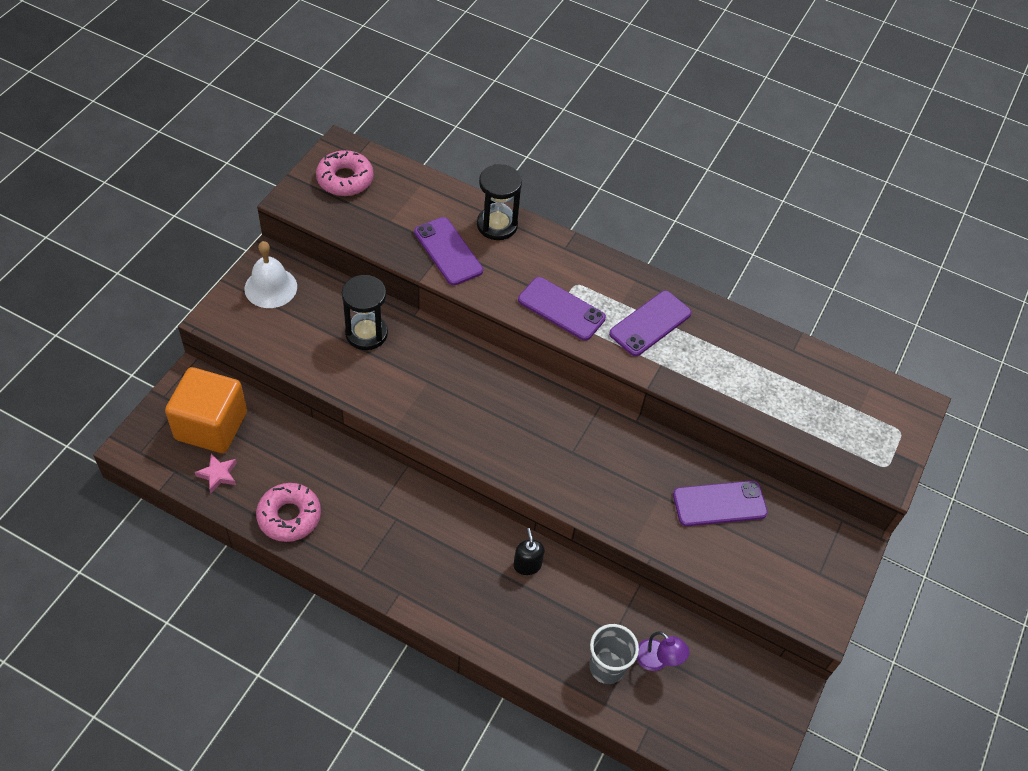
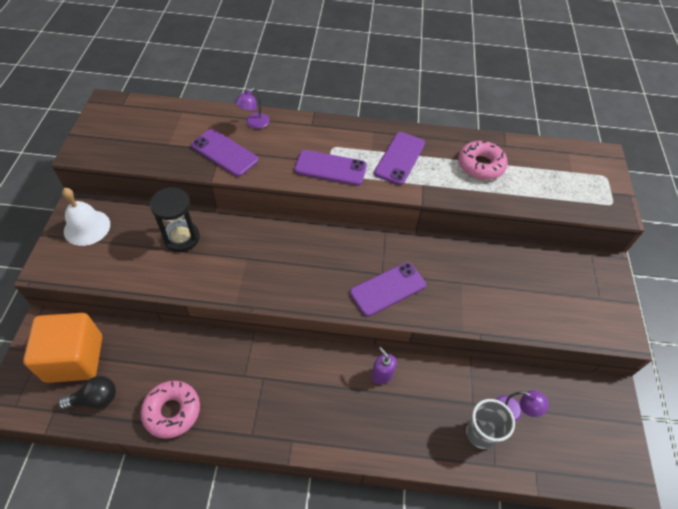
camera: 20 degrees left, 0 degrees up
(218, 475) = (95, 399): pink star -> black light bulb
(345, 179) = (119, 124): pink donut -> pink donut (480, 165)
(497, 225) = (254, 123): black hourglass -> purple lamp
(527, 565) = (382, 375): black soap dispenser -> purple soap dispenser
(719, 504) = (505, 273): purple phone -> purple phone (387, 289)

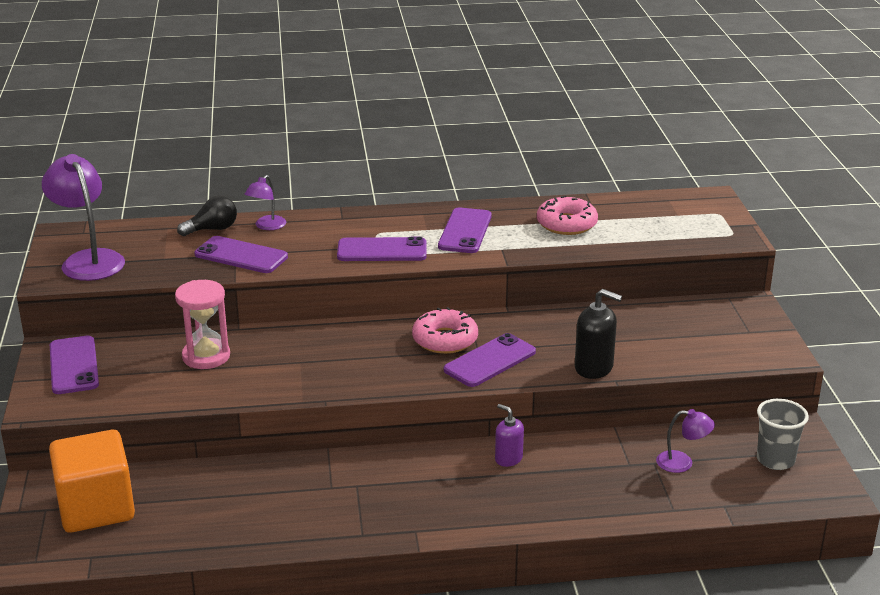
camera: 10 degrees left, 25 degrees down
(87, 227) = (74, 365): white bell -> purple phone
(95, 399) = (142, 537): black light bulb -> black light bulb (212, 229)
(115, 135) = (88, 260): none -> purple lamp
(172, 411) = (250, 531): pink donut -> pink donut (445, 340)
(181, 238) = (206, 356): black hourglass -> pink hourglass
(466, 315) = (594, 368): none -> black soap dispenser
(480, 434) = (648, 487): grey cup -> grey cup (775, 460)

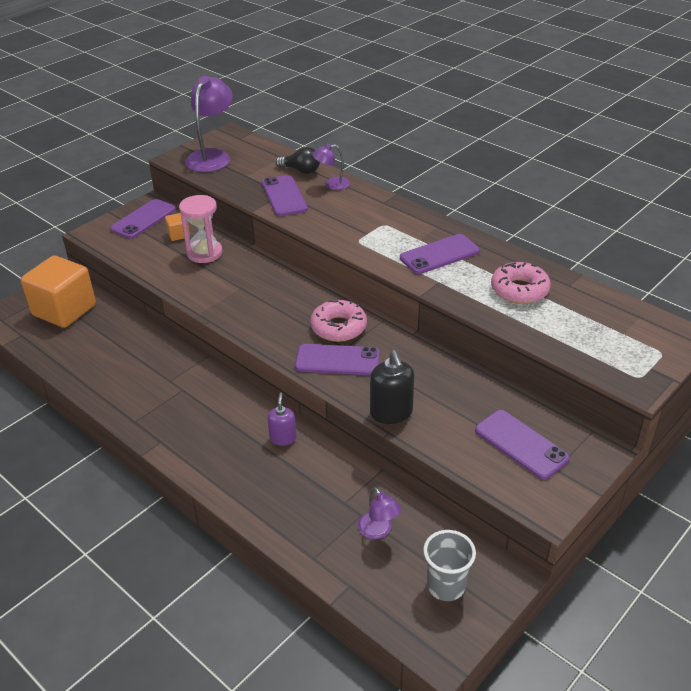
camera: 50 degrees right, 10 degrees up
(144, 357) = (178, 235): none -> orange cube
(382, 250) = (364, 238): purple phone -> purple phone (521, 444)

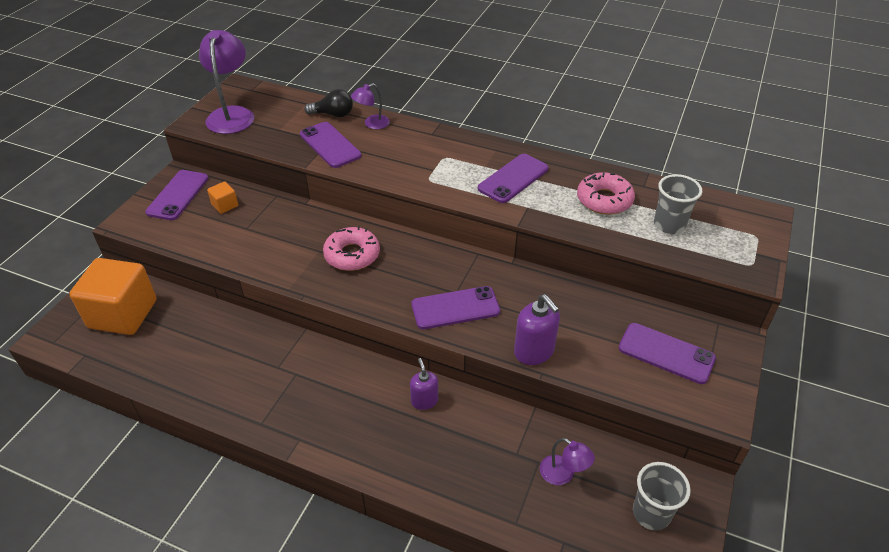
camera: 20 degrees left, 5 degrees up
(204, 253) = (262, 220): pink hourglass -> none
(338, 327) = (439, 272): pink donut -> pink donut (352, 255)
(391, 413) = (534, 351): black soap dispenser -> purple soap dispenser
(573, 324) = (669, 225): none -> grey cup

